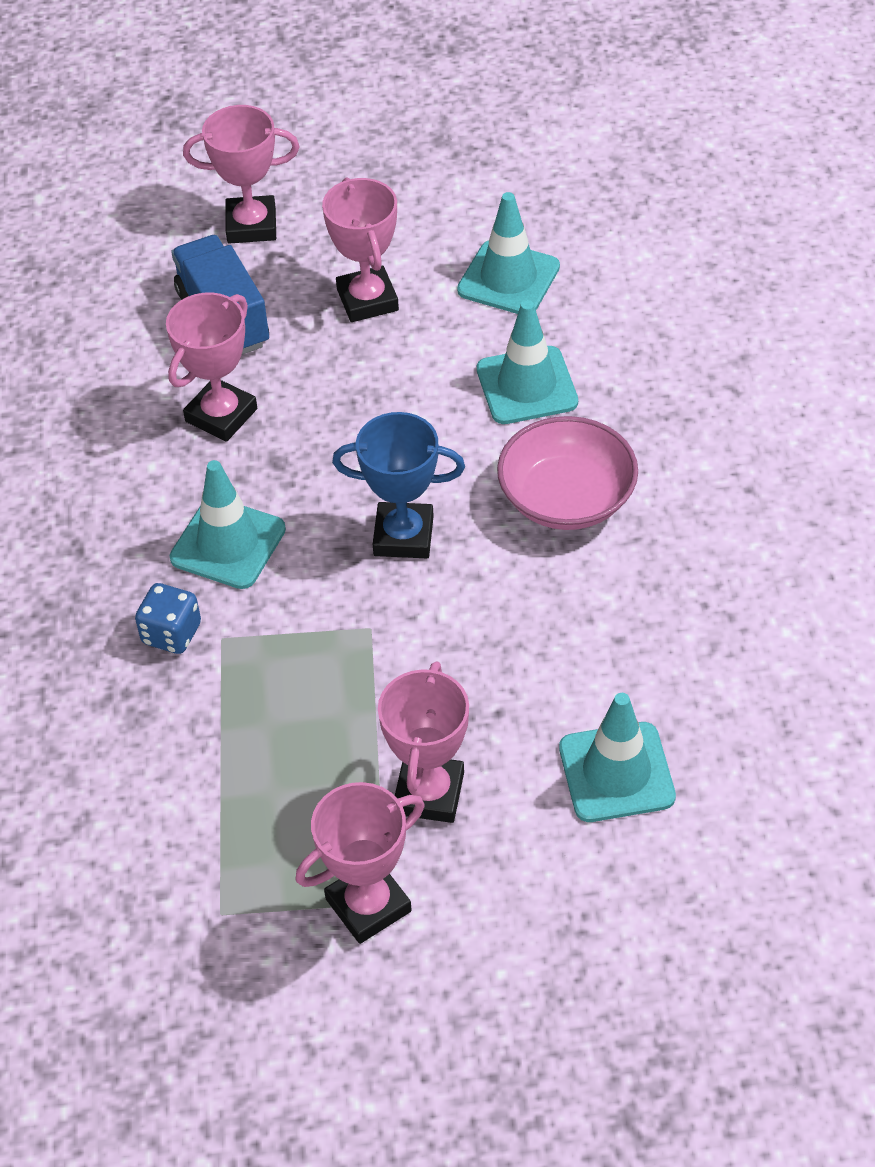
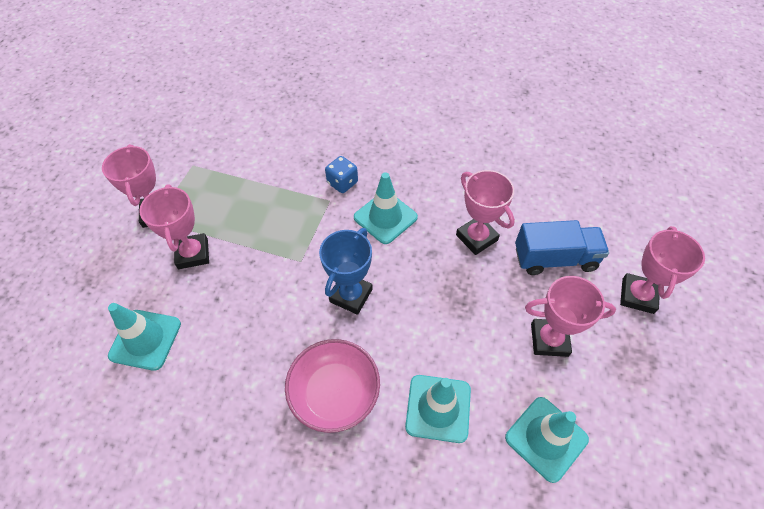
camera: 110 degrees right, 5 degrees up
(429, 793) = (193, 254): pink trophy -> pink trophy turned 45 degrees clockwise

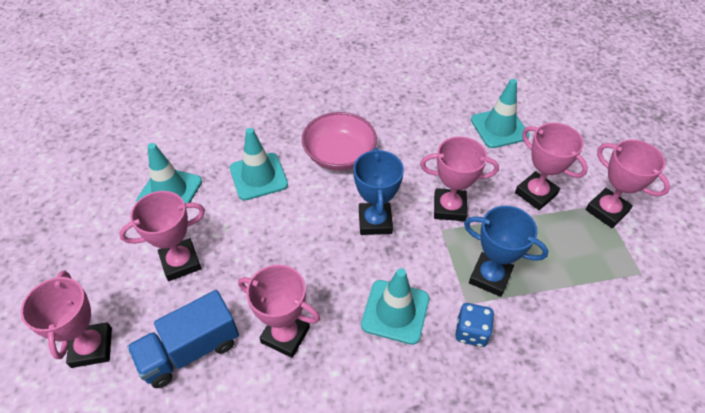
camera: 150 degrees right, 5 degrees down
(276, 277) = (449, 208): none -> pink trophy
(297, 209) = (490, 277): none -> blue trophy

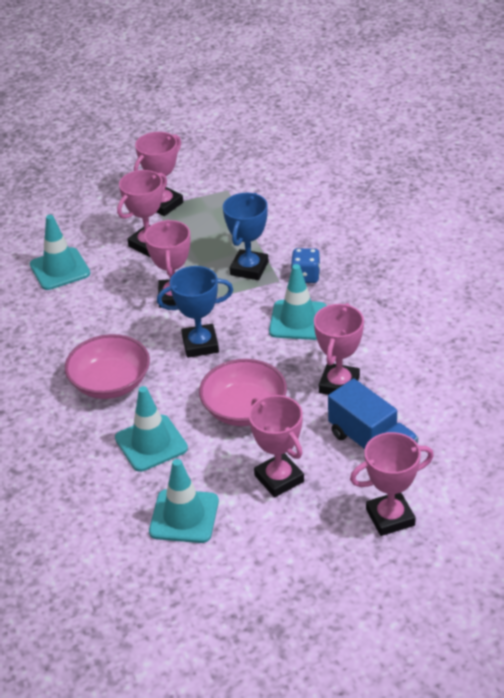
camera: 95 degrees left, 10 degrees down
(277, 246) = (244, 409): none -> pink bowl

